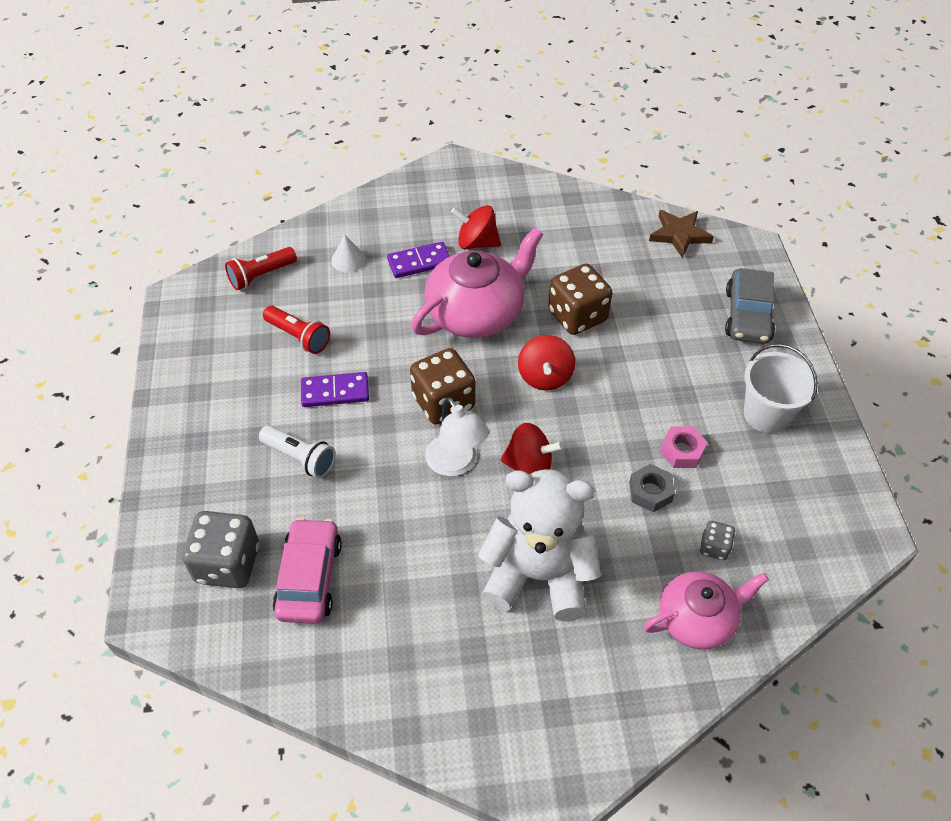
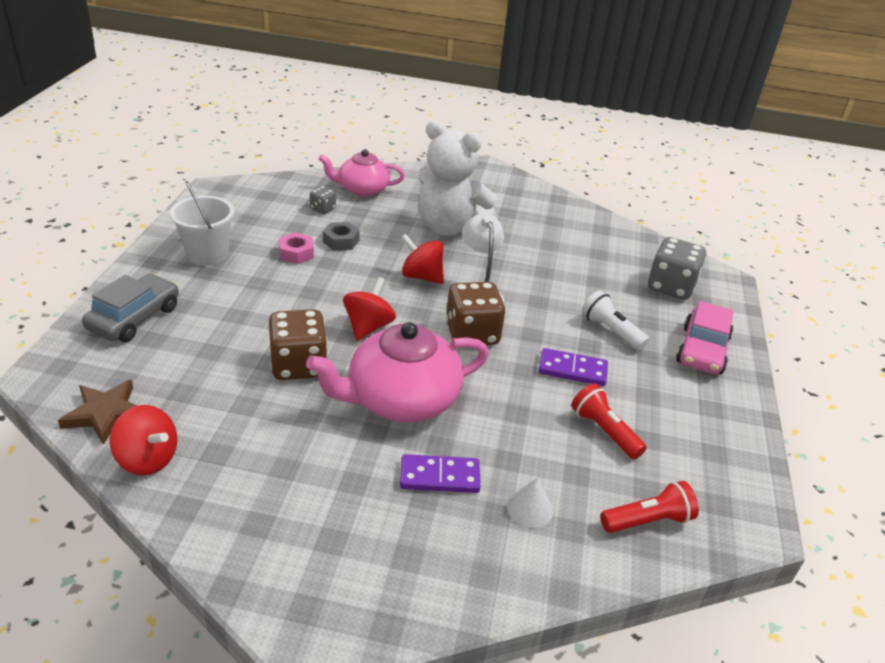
camera: 165 degrees left, 15 degrees down
(309, 578) = (610, 265): pink car -> pink car (702, 350)
(476, 243) = (355, 480): red spinning top -> red spinning top (148, 459)

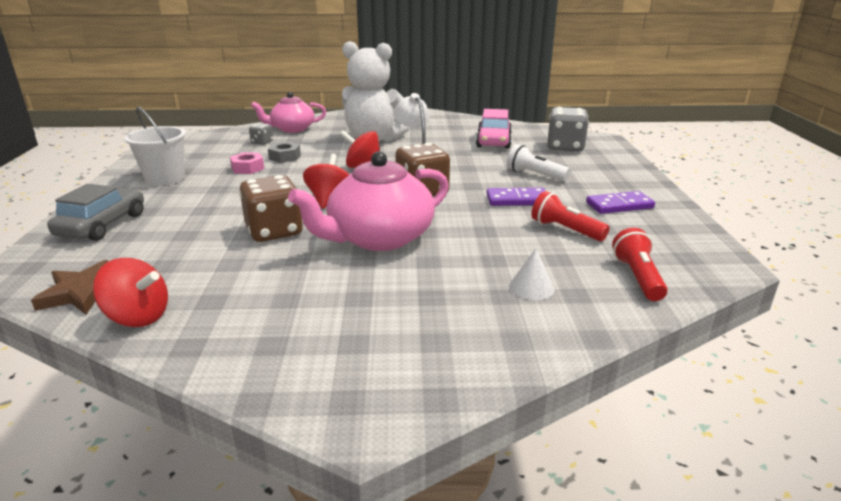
camera: 10 degrees left, 10 degrees down
(439, 476) = (438, 280): purple domino -> purple domino (619, 205)
(648, 521) = (637, 277): red flashlight -> red flashlight turned 60 degrees counterclockwise
(702, 350) = (611, 175): pink car -> pink car (493, 141)

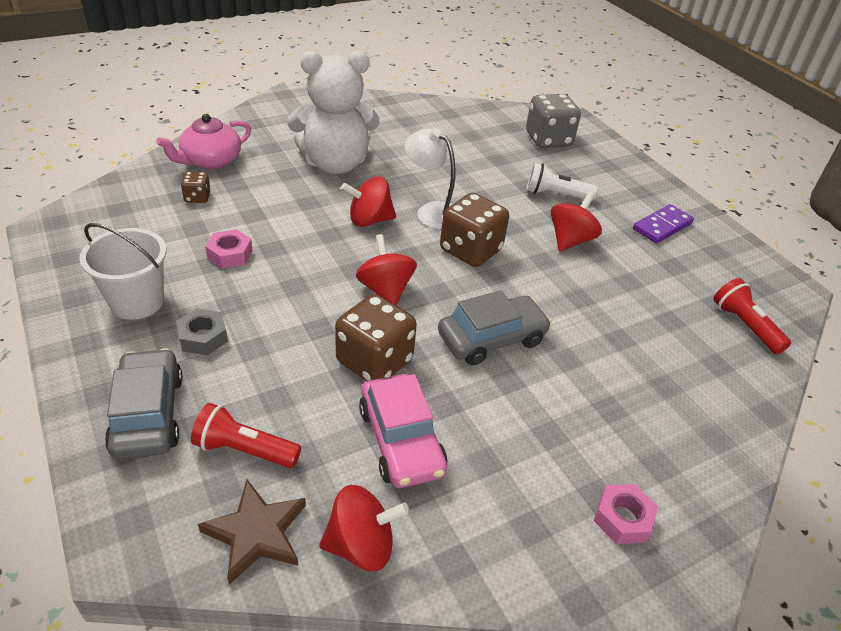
camera: 30 degrees left, 15 degrees up
(262, 142) = (197, 197): grey dice -> brown dice
(285, 157) = (257, 221): grey nut -> grey nut (203, 337)
(356, 363) = (622, 519): none -> pink nut
(378, 238) = (491, 338): pink teapot -> grey car
(493, 141) = (470, 142): pink car -> pink car (401, 440)
(517, 200) = (570, 240): purple domino -> red spinning top
(531, 287) = (678, 367): white cone -> none
(565, 230) = (645, 276): red flashlight -> red flashlight (245, 450)

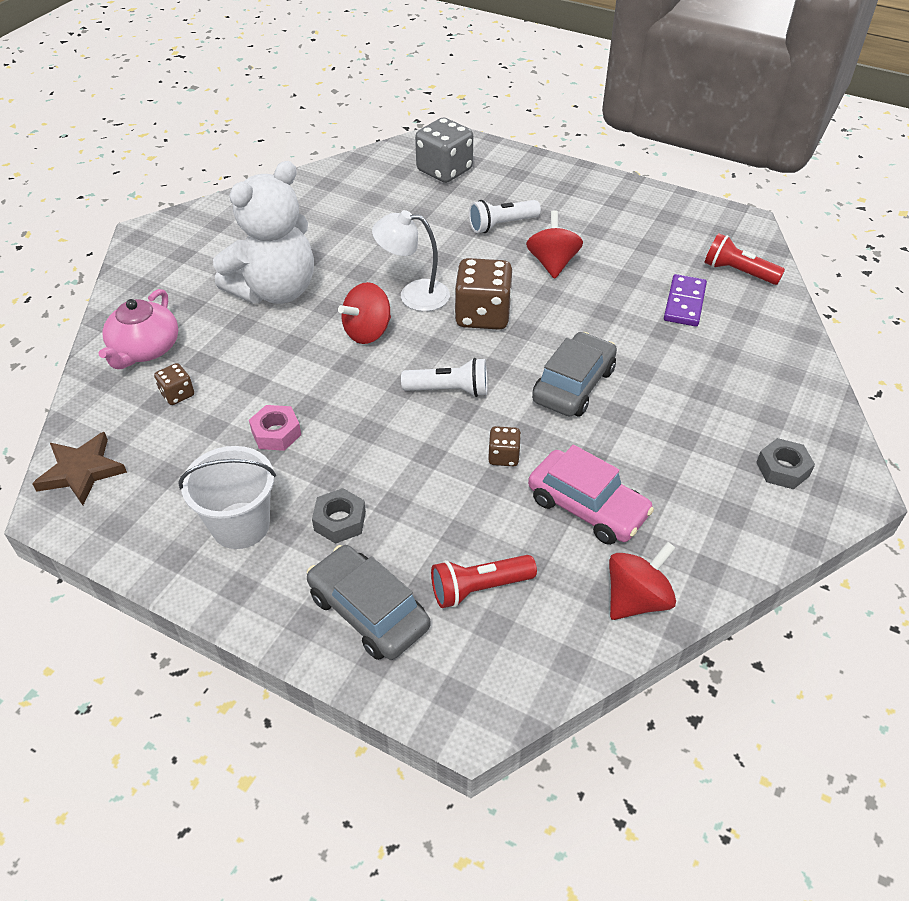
camera: 30 degrees left, 5 degrees up
(256, 533) = (555, 641): brown star -> brown star (81, 471)
(374, 361) = (503, 456): brown dice -> brown dice, size x0.49
(385, 290) = (449, 390): red spinning top -> white flashlight
(622, 519) = (782, 469): pink nut -> grey nut
(662, 226) = (610, 213): purple domino -> purple domino (684, 303)

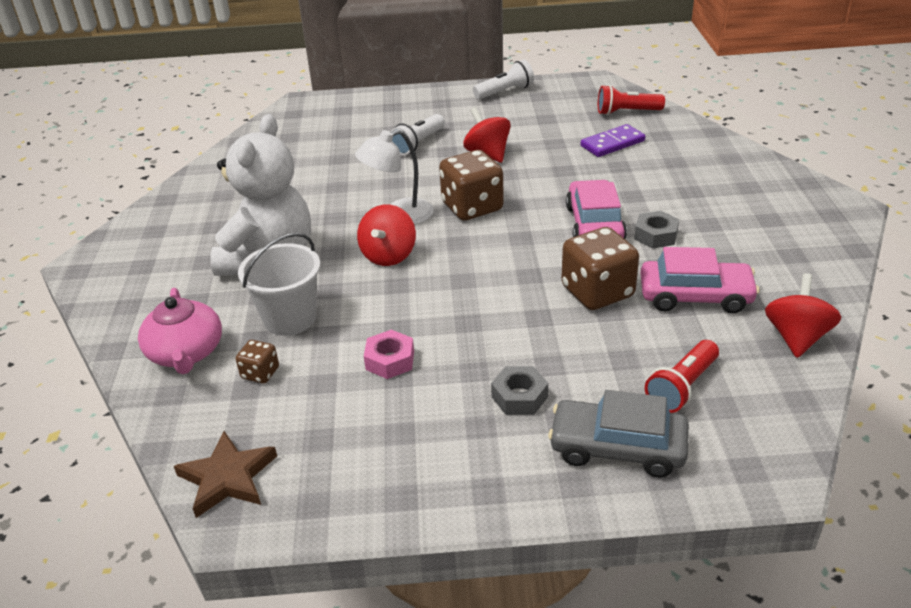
camera: 30 degrees left, 10 degrees down
(240, 525) = (436, 443): white bucket -> white bucket (290, 318)
(444, 170) = (328, 124): grey dice -> none
(449, 390) = (503, 267): white flashlight -> white flashlight (505, 92)
(503, 456) = (597, 292): brown dice -> brown dice, size x2.02
(573, 385) = (594, 224): grey car -> pink car
(684, 303) = (612, 143): purple domino -> purple domino turned 75 degrees clockwise
(782, 469) = (792, 215): grey nut -> grey nut (656, 235)

